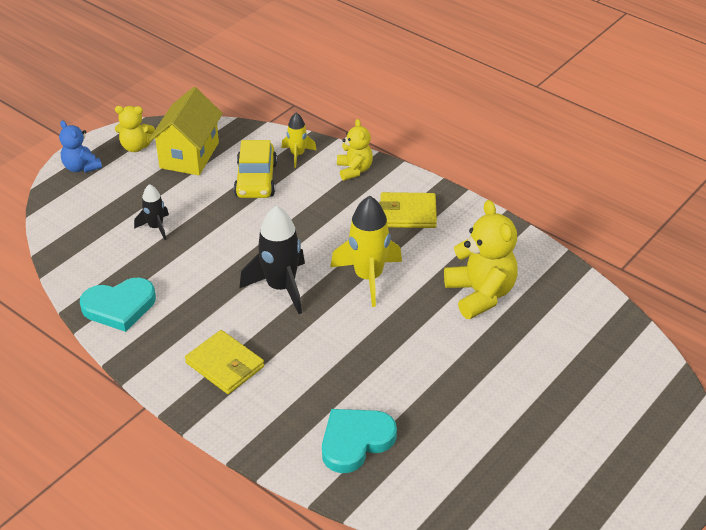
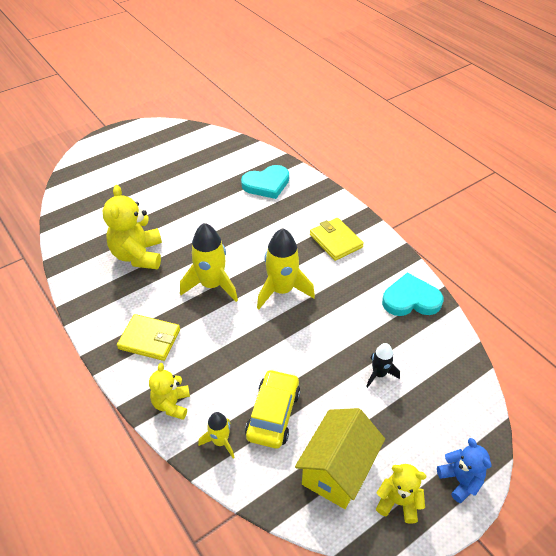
camera: 165 degrees left, 5 degrees up
(280, 287) = (282, 290): black rocket -> yellow rocket

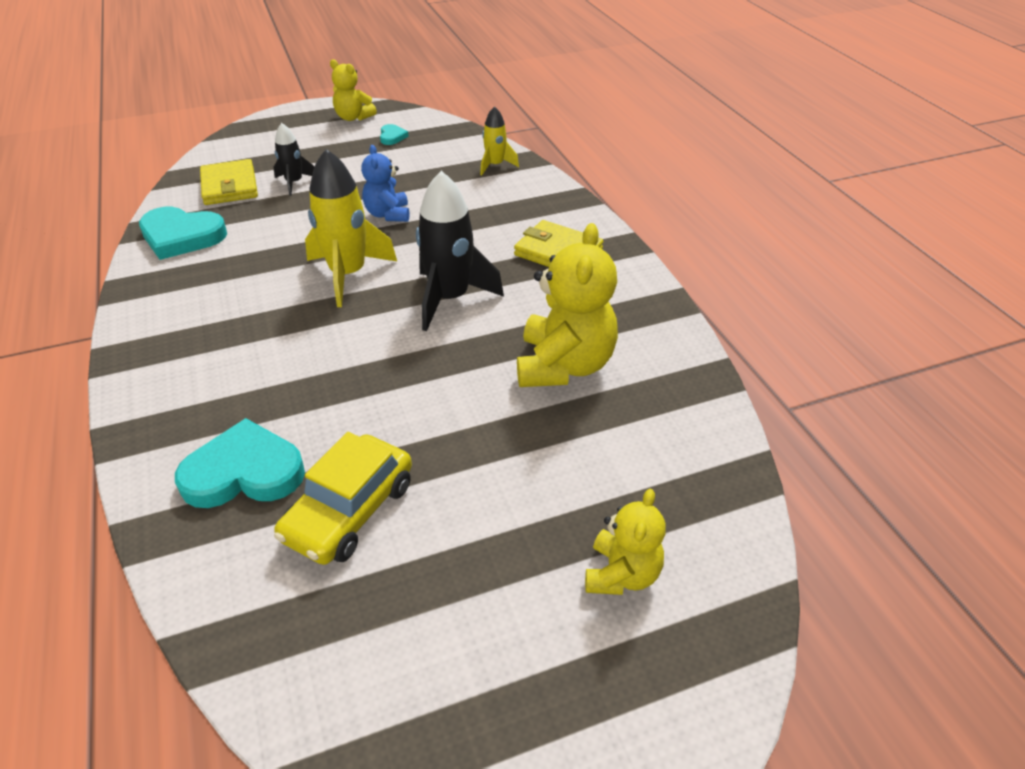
camera: 165 degrees left, 5 degrees down
(172, 404) = (540, 195): yellow teddy bear -> yellow teddy bear (621, 574)
(212, 285) = (449, 298): yellow rocket -> black rocket
(273, 414) = (431, 174): yellow car -> yellow car (349, 511)
(336, 241) = (208, 327): yellow wallet -> yellow wallet (229, 186)
(337, 470) = (392, 137): yellow house -> turquoise heart
(460, 480) = (289, 119): blue teddy bear -> blue teddy bear (388, 214)

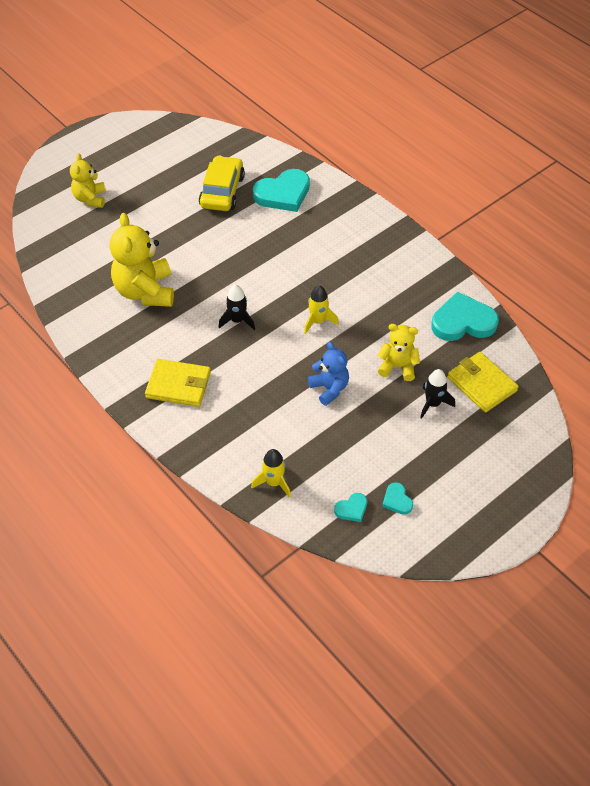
camera: 160 degrees right, 10 degrees up
(348, 275) = (318, 321): yellow rocket -> yellow rocket, size x0.55
(353, 117) = (460, 524): yellow teddy bear -> yellow teddy bear (398, 367)
(436, 139) = (351, 509): none -> turquoise heart
(449, 298) = (237, 320): black rocket -> black rocket, size x0.55

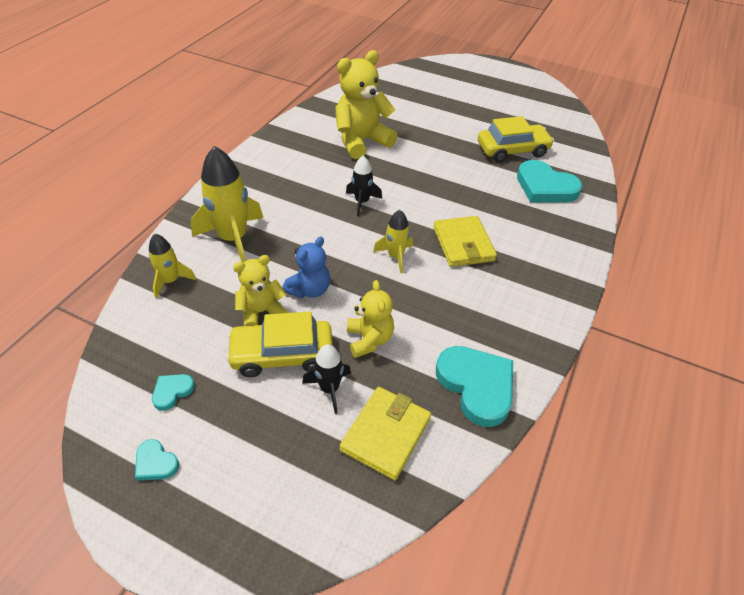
camera: 65 degrees right, 5 degrees down
(90, 199) = (441, 88): yellow teddy bear -> yellow teddy bear (261, 312)
(178, 385) = (266, 188): yellow wallet -> yellow wallet (463, 244)
(240, 426) = (233, 239): none -> yellow rocket
(351, 509) = (151, 353): turquoise heart -> turquoise heart (155, 463)
(390, 424) = (282, 355): none -> yellow car

